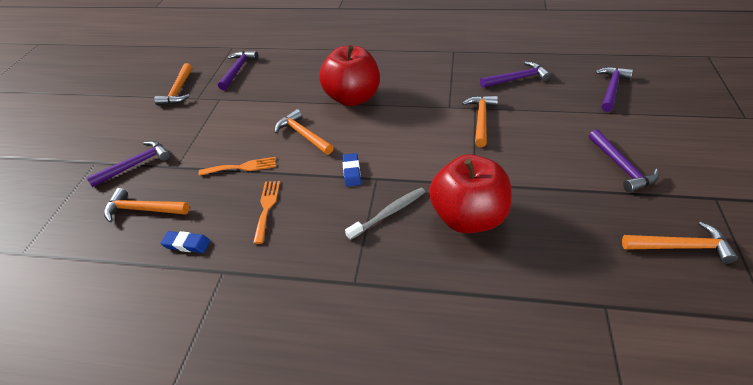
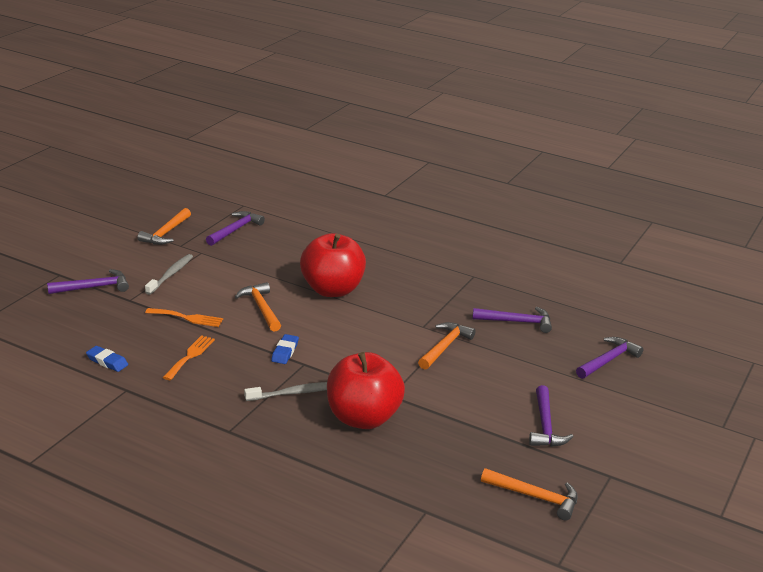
camera: 15 degrees right, 15 degrees down
(143, 210) = (83, 325): orange hammer -> none
(203, 129) = (170, 275): none -> grey toothbrush

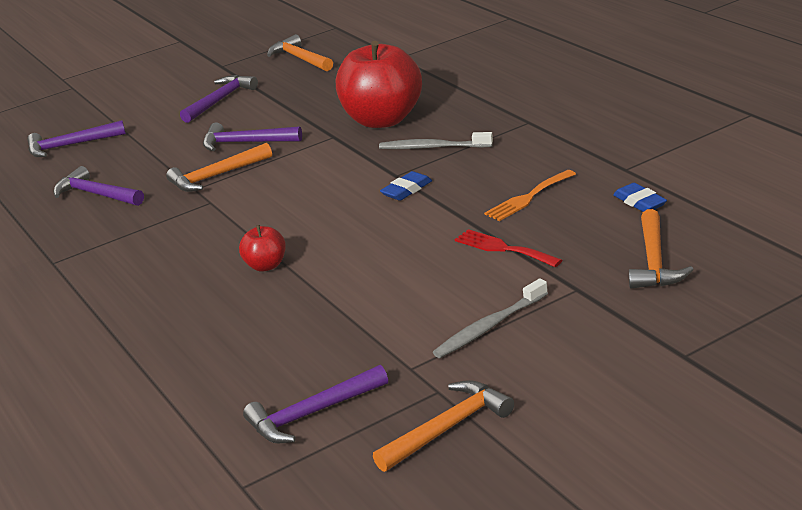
camera: 145 degrees left, 0 degrees up
(94, 287) = (628, 319): purple hammer -> purple hammer (245, 143)
(187, 318) = (503, 248): orange fork -> red fork
(261, 308) = (390, 250): orange hammer -> orange hammer (654, 261)
(332, 290) = (266, 266): red apple -> red apple, size x0.45

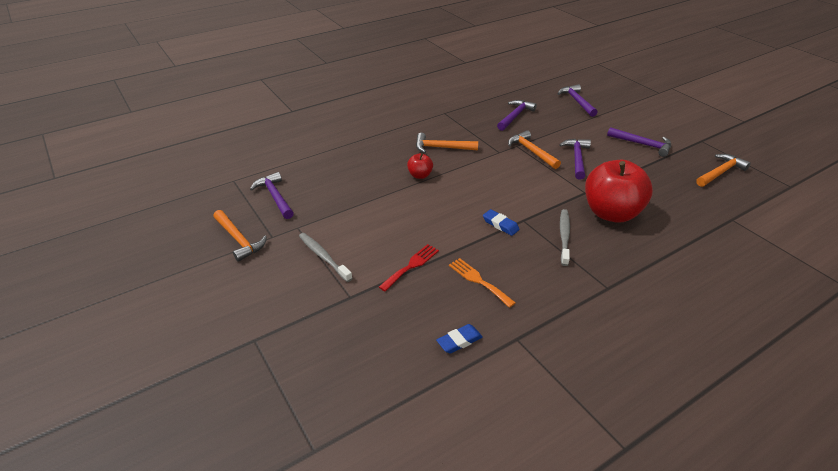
camera: 85 degrees right, 10 degrees up
(654, 261) = (370, 339): orange hammer -> orange hammer (441, 148)

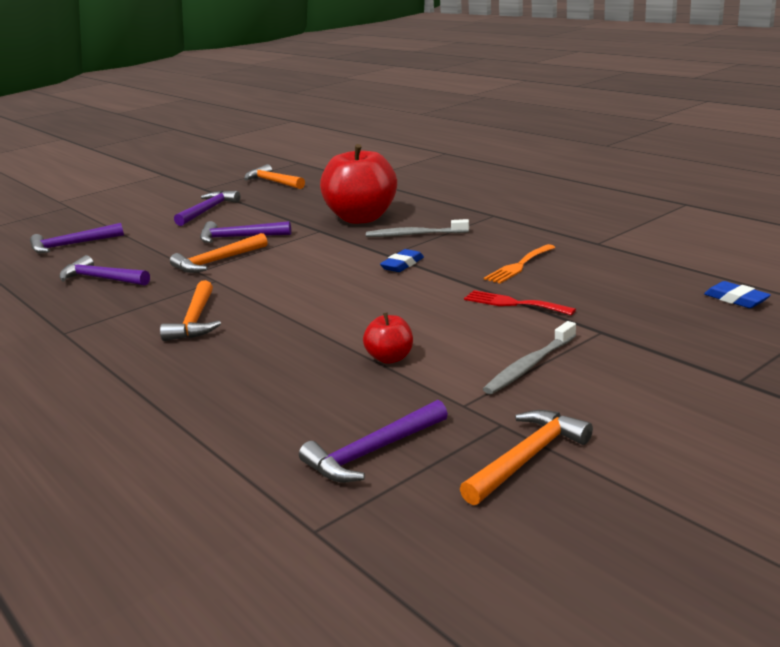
camera: 95 degrees left, 15 degrees down
(420, 175) = (284, 326): red apple -> red apple (390, 358)
(459, 341) = (624, 265): blue eraser -> blue eraser (736, 299)

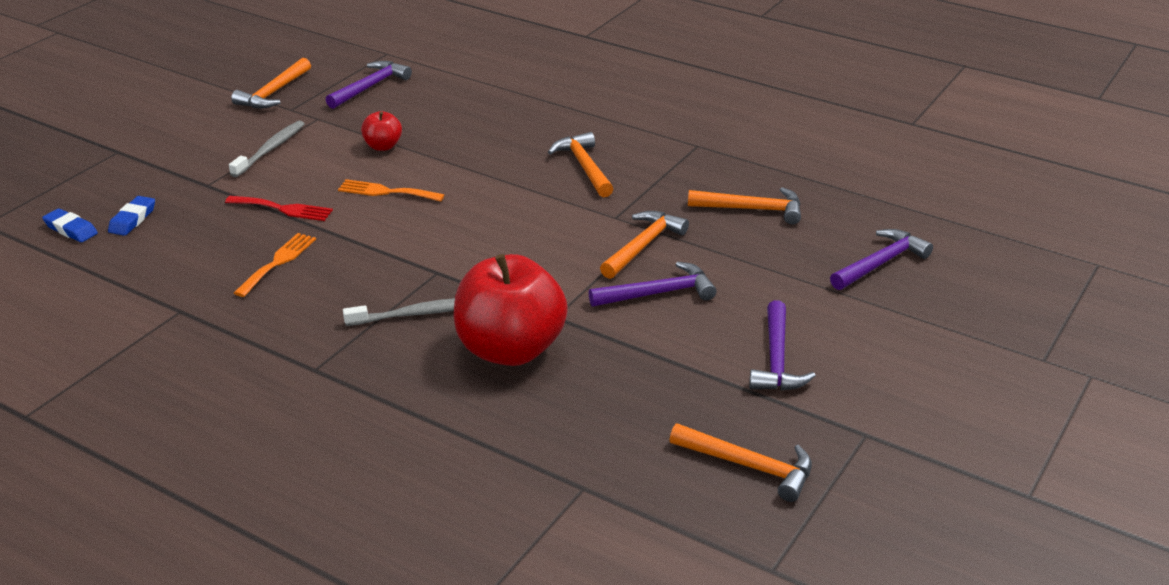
camera: 160 degrees right, 10 degrees up
(101, 279) = (752, 209): purple hammer -> orange hammer
(402, 265) = (412, 255): blue eraser -> blue eraser (132, 219)
(405, 311) = (386, 192): none -> orange fork

